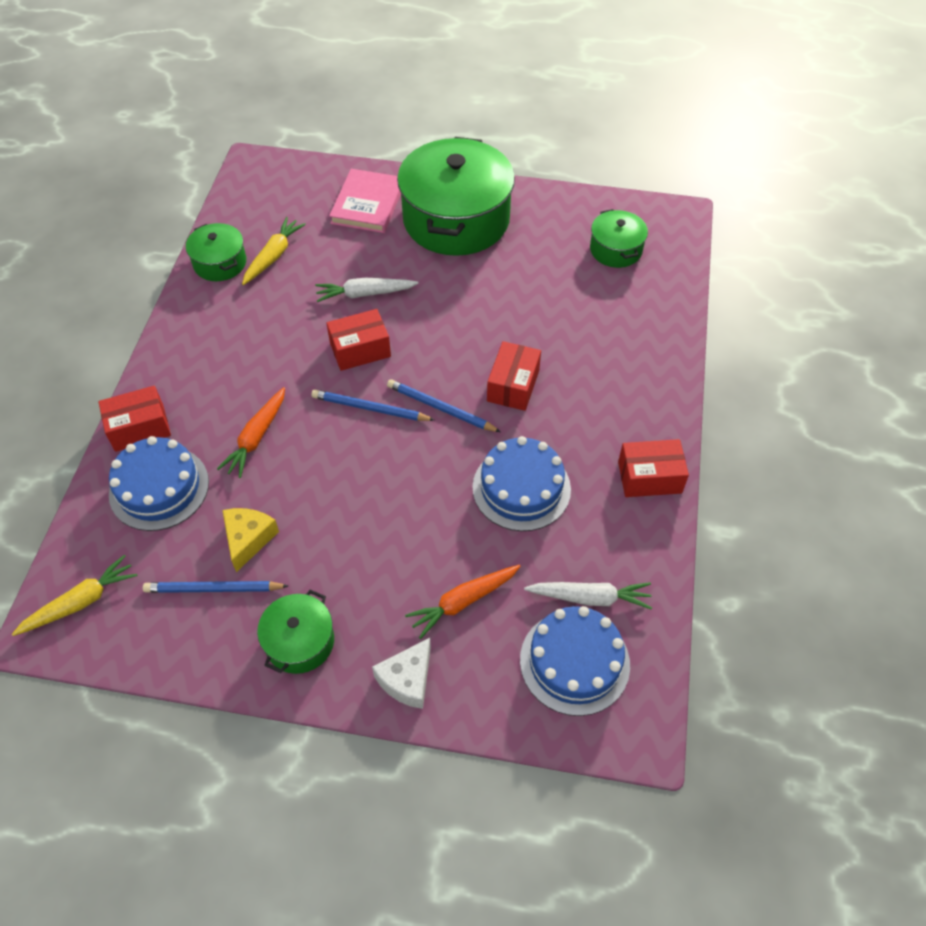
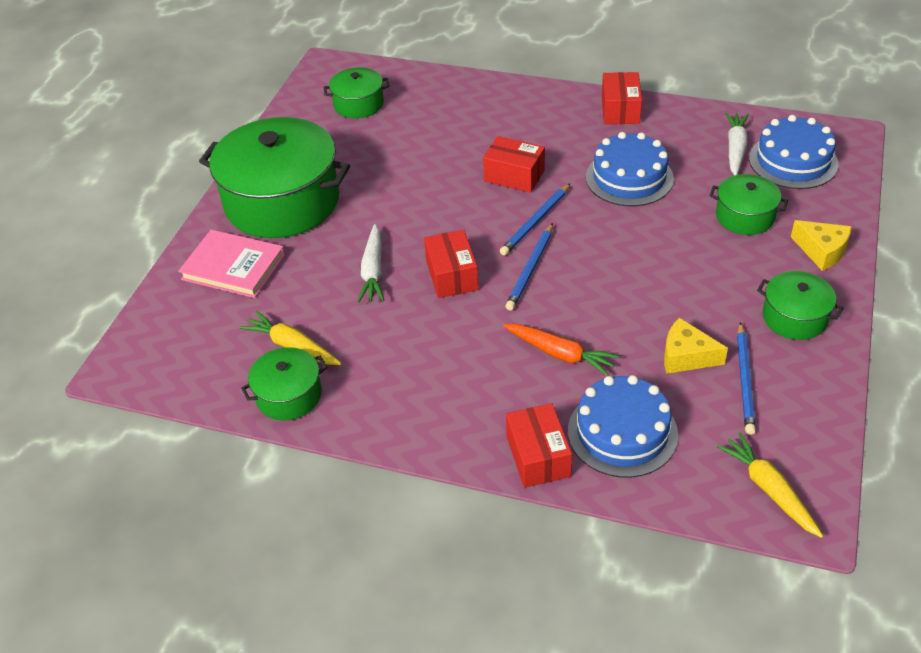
camera: 80 degrees left, 10 degrees down
(407, 679) = (822, 251): white cheese -> yellow cheese
(463, 602) = (745, 216): orange carrot -> green pot

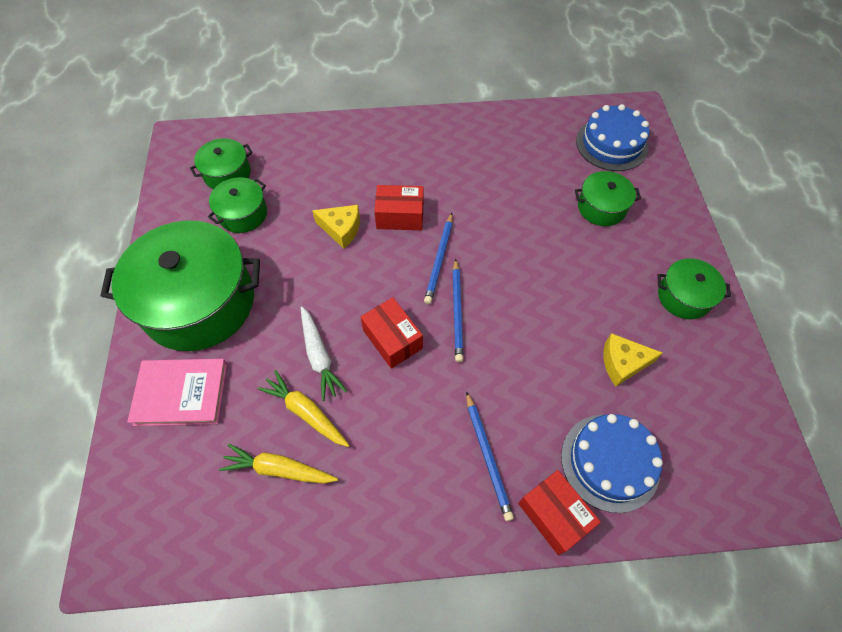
camera: 25 degrees left, 15 degrees up
(289, 395) = (300, 529): green pot -> green pot (243, 214)
(560, 354) = (522, 395): orange carrot -> none
(620, 110) = (457, 126): red box -> none
(629, 178) = (495, 193): blue cake -> none
(735, 149) = (564, 143): white carrot -> none
(745, 381) = (678, 373): blue pencil -> blue pencil (488, 456)
(769, 490) = (747, 479): yellow carrot -> yellow carrot (306, 412)
(822, 251) = (672, 225): yellow cheese -> yellow cheese (341, 229)

